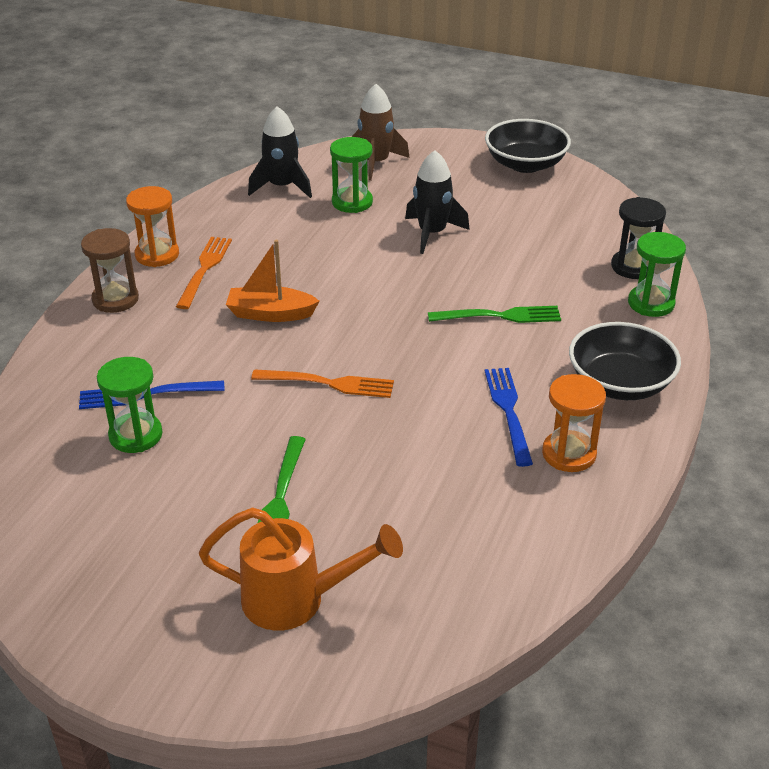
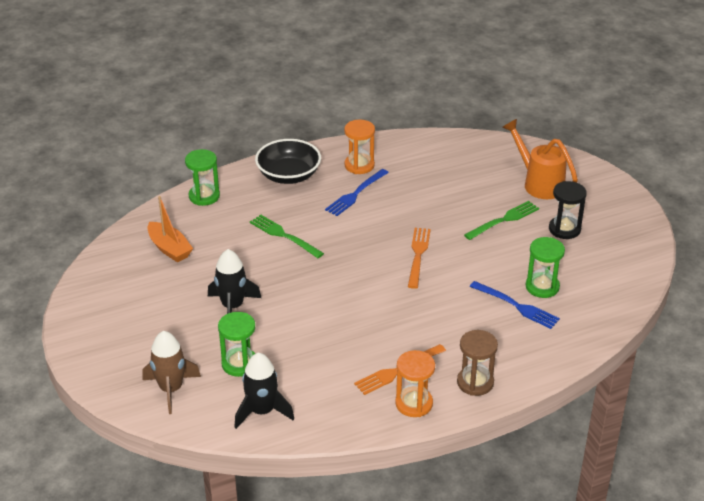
camera: 135 degrees left, 0 degrees up
(270, 314) = (397, 313): orange boat -> orange boat (169, 248)
(328, 383) = (418, 255): orange fork -> orange fork turned 45 degrees clockwise
(525, 164) = (89, 319): black bowl -> none
(633, 267) = (173, 217): black hourglass -> black hourglass (564, 229)

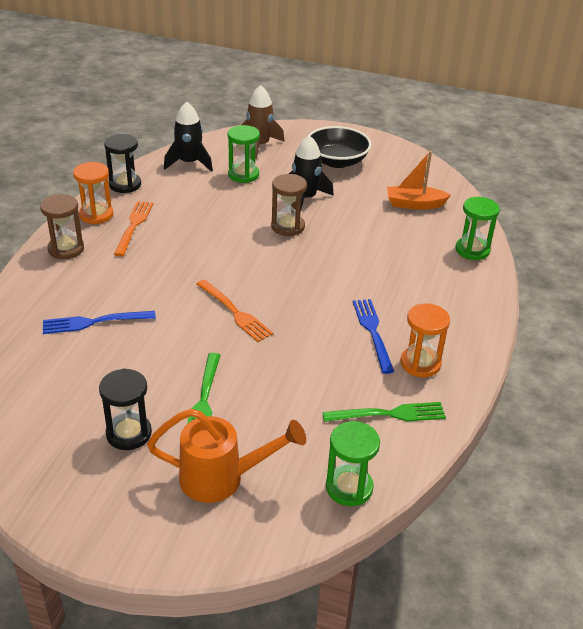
camera: 130 degrees right, 0 degrees up
(284, 236) = (361, 260): green fork -> green fork (389, 414)
(287, 291) = (287, 226): none -> brown hourglass
(288, 175) = (454, 310): black bowl -> black bowl (337, 161)
(350, 423) = (125, 185): none -> black hourglass
(542, 287) = (88, 354): green hourglass -> green hourglass (349, 487)

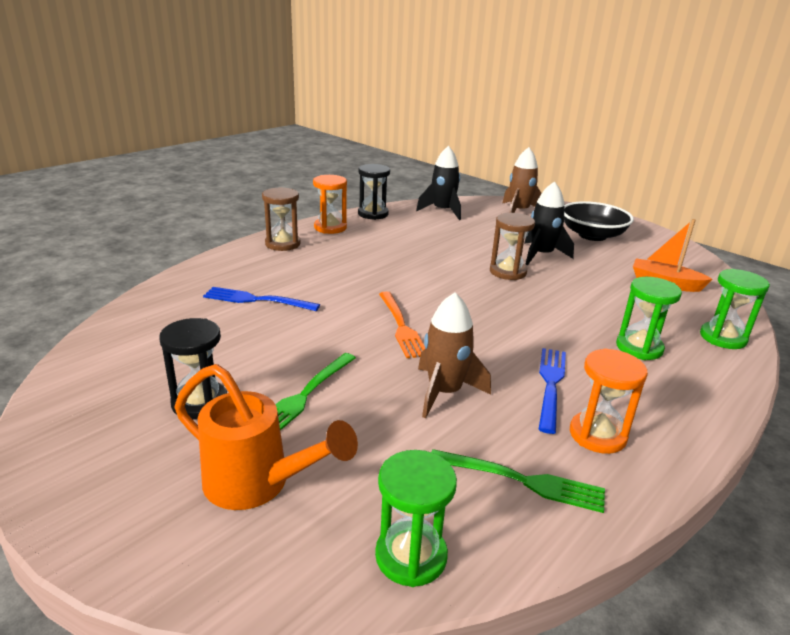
camera: 25 degrees right, 10 degrees down
(134, 226) = (356, 241): orange fork -> none
(243, 175) = (488, 227): green hourglass -> green hourglass (639, 348)
(303, 363) = (444, 392): none -> brown rocket

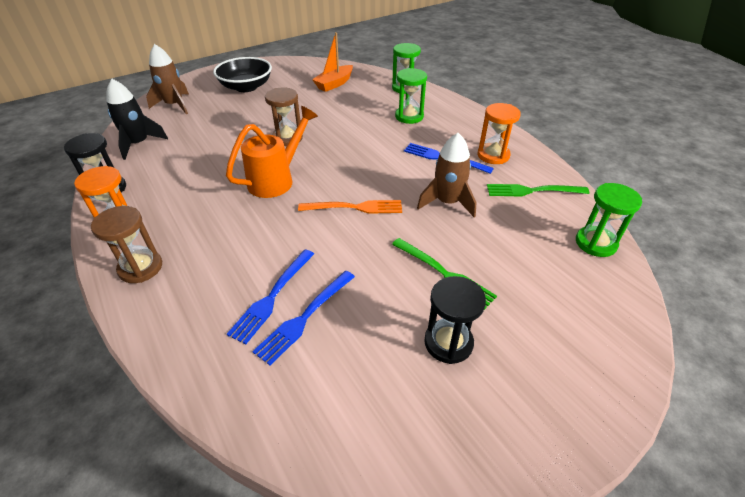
camera: 75 degrees left, 15 degrees up
(233, 318) = (305, 317): none -> blue fork
(258, 484) = (546, 306): orange watering can -> orange watering can (277, 179)
(522, 481) = (532, 191): green fork -> green fork turned 120 degrees counterclockwise
(541, 255) = (267, 116): black rocket -> none

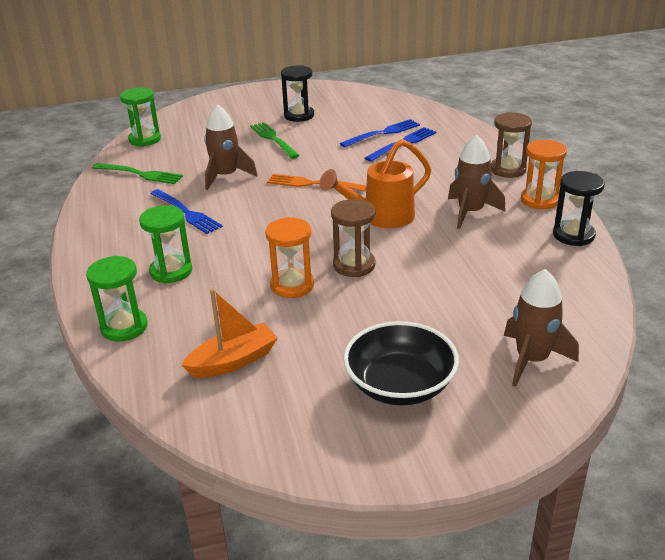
camera: 160 degrees left, 10 degrees down
(139, 144) = (563, 289): black rocket -> none
(195, 198) = (470, 212): none -> brown rocket
(493, 155) = (131, 208): orange hourglass -> orange hourglass (292, 285)

